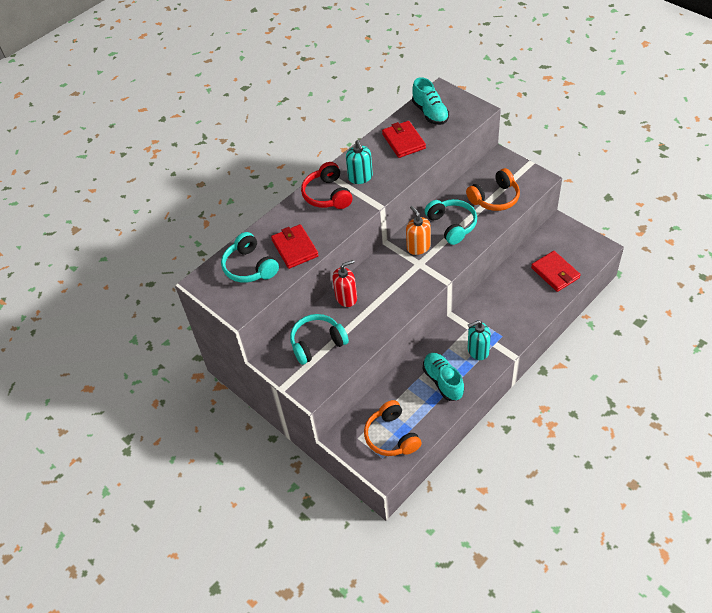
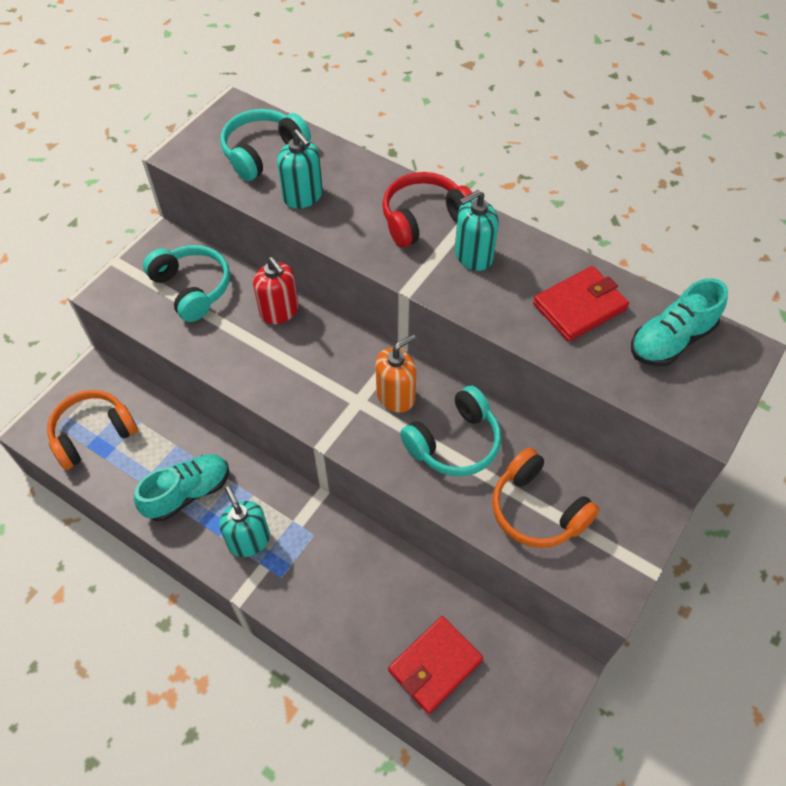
camera: 75 degrees right, 5 degrees up
(295, 248) = (303, 196): red wallet -> turquoise soap dispenser

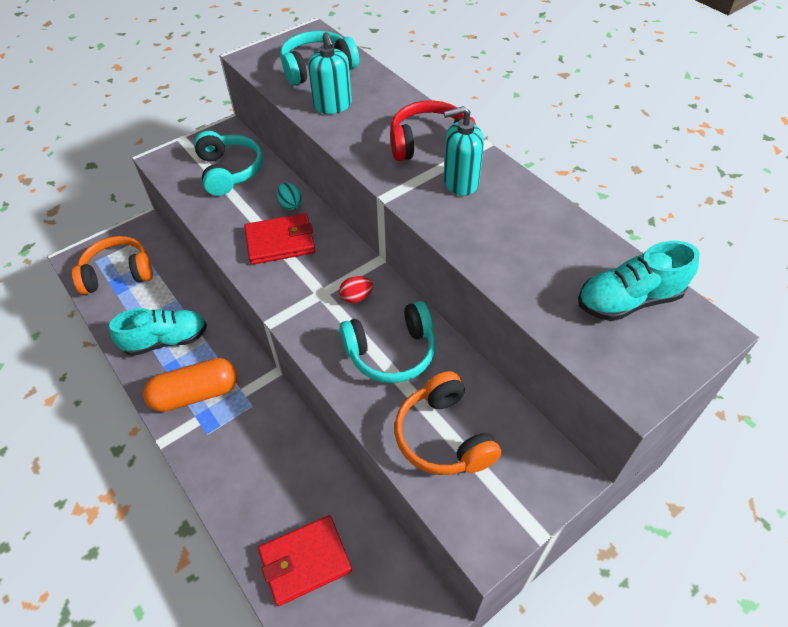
camera: 20 degrees right, 5 degrees down
(249, 540) = (195, 394): turquoise soap dispenser -> orange capsule
(279, 311) = (290, 204): red soap dispenser -> turquoise egg
(396, 396) = (356, 297): orange soap dispenser -> red egg
(579, 306) = (544, 248): red wallet -> red wallet (280, 242)

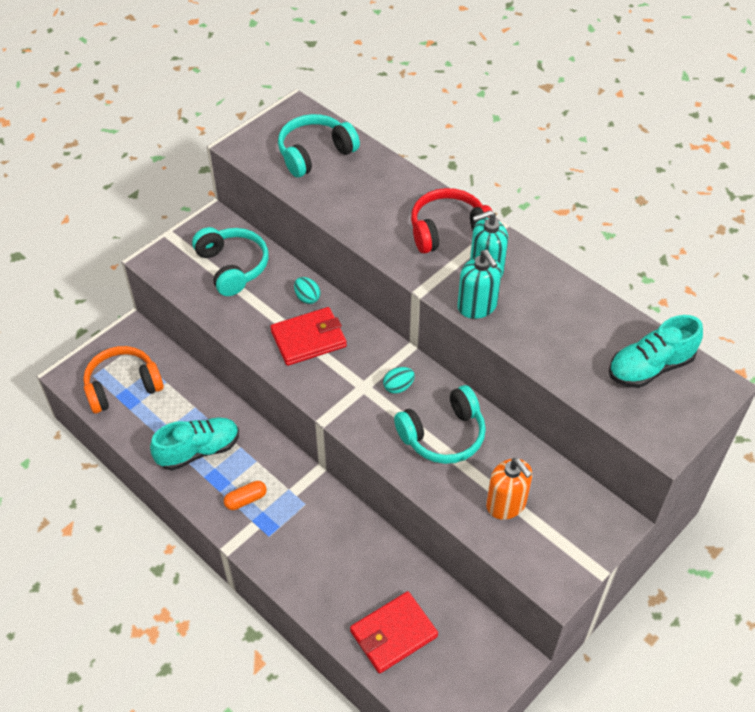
camera: 10 degrees left, 0 degrees up
(195, 394) = (246, 500): orange capsule -> orange capsule, size x0.50
(332, 105) = (343, 197): turquoise soap dispenser -> turquoise soap dispenser (477, 306)
(356, 297) = (398, 387): red egg -> turquoise egg
(444, 436) = (506, 504): orange headphones -> orange soap dispenser

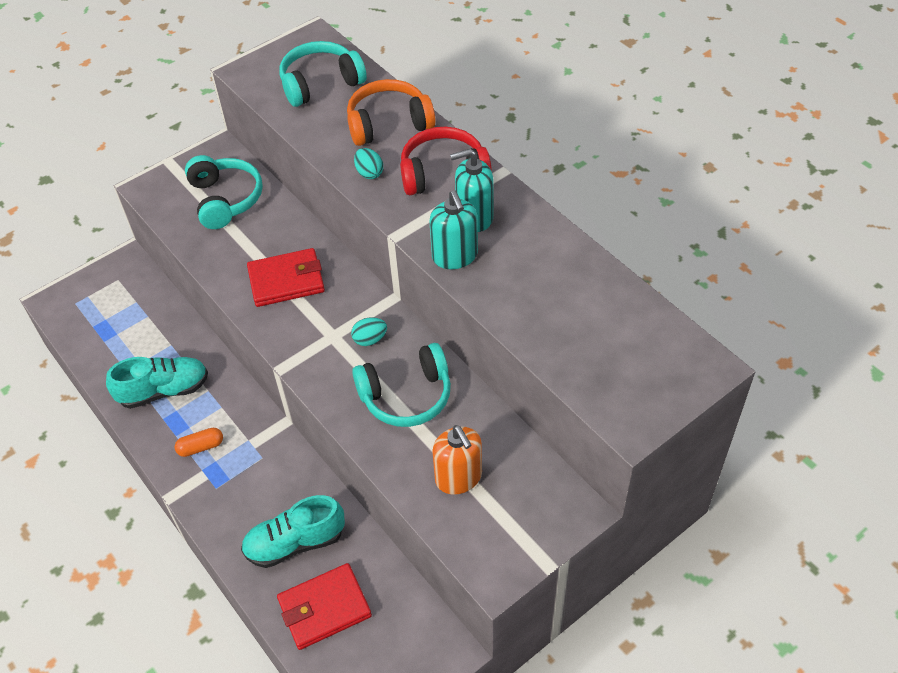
camera: 10 degrees right, 0 degrees up
(123, 386) = (102, 317): orange headphones -> orange headphones (389, 124)
(307, 298) = (295, 237): turquoise egg -> turquoise egg (369, 173)
(650, 367) = (634, 338): turquoise shoe -> turquoise shoe (295, 543)

